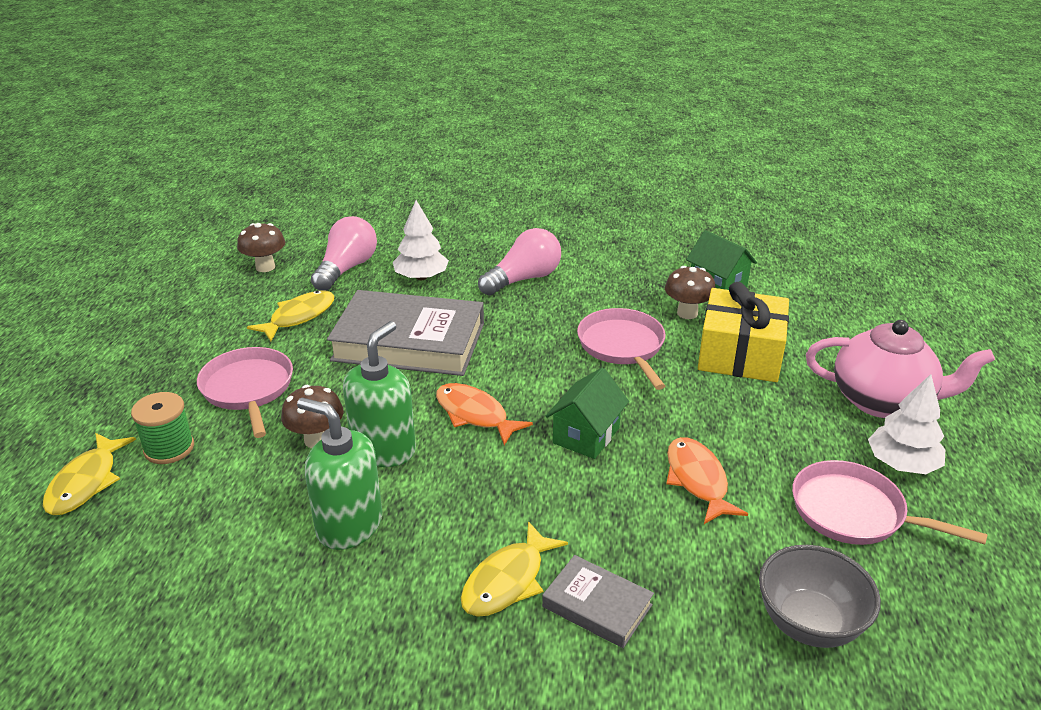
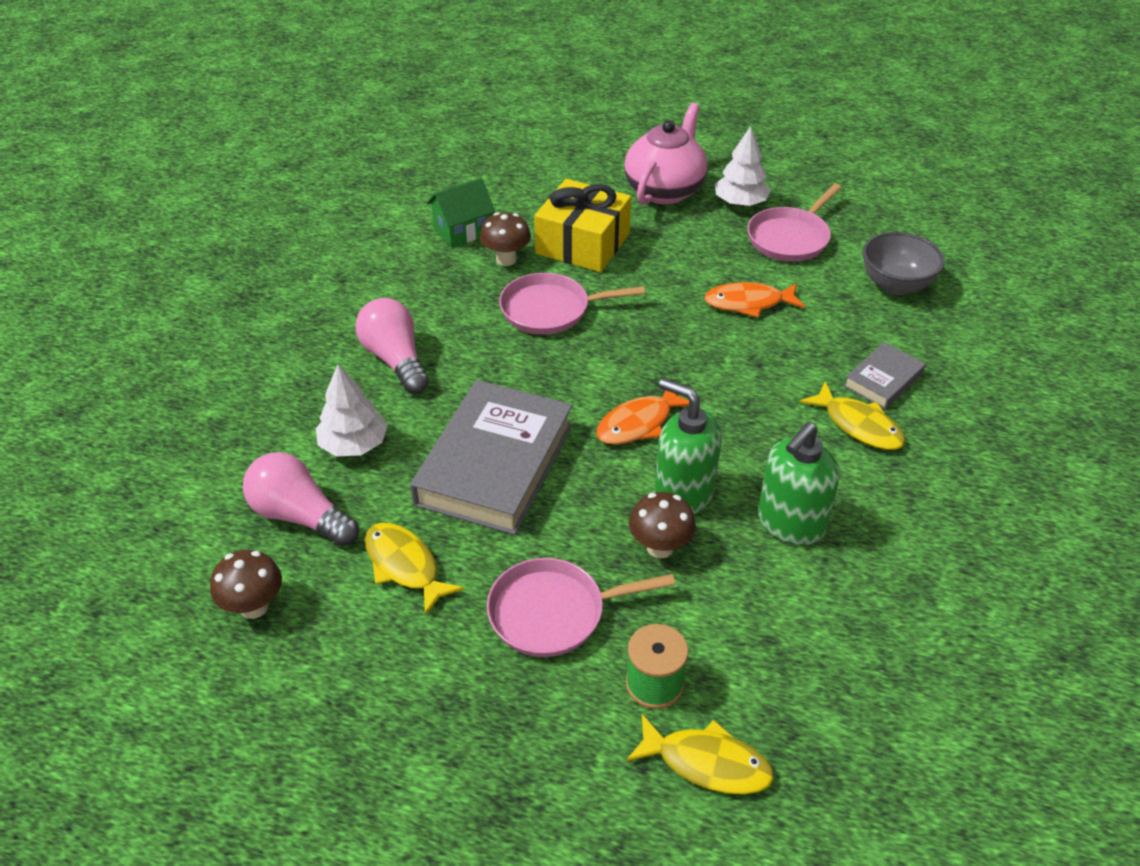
camera: 80 degrees left, 10 degrees up
(586, 435) = (682, 355): green house -> none

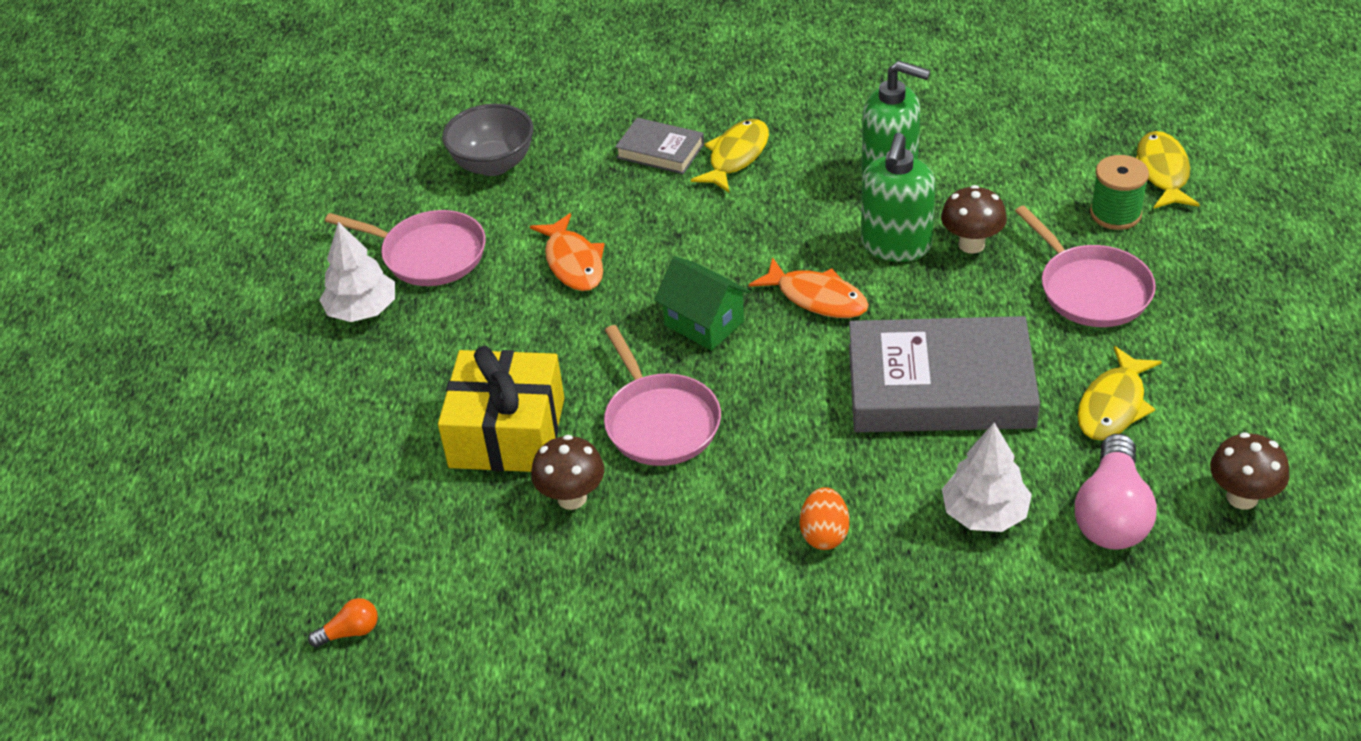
camera: 105 degrees left, 0 degrees up
(395, 359) = (824, 534): pink light bulb -> orange egg
(462, 168) = (350, 632): none -> orange light bulb
(462, 231) = (521, 569): green house -> green house (704, 323)
(665, 190) = (350, 386): pink teapot -> none

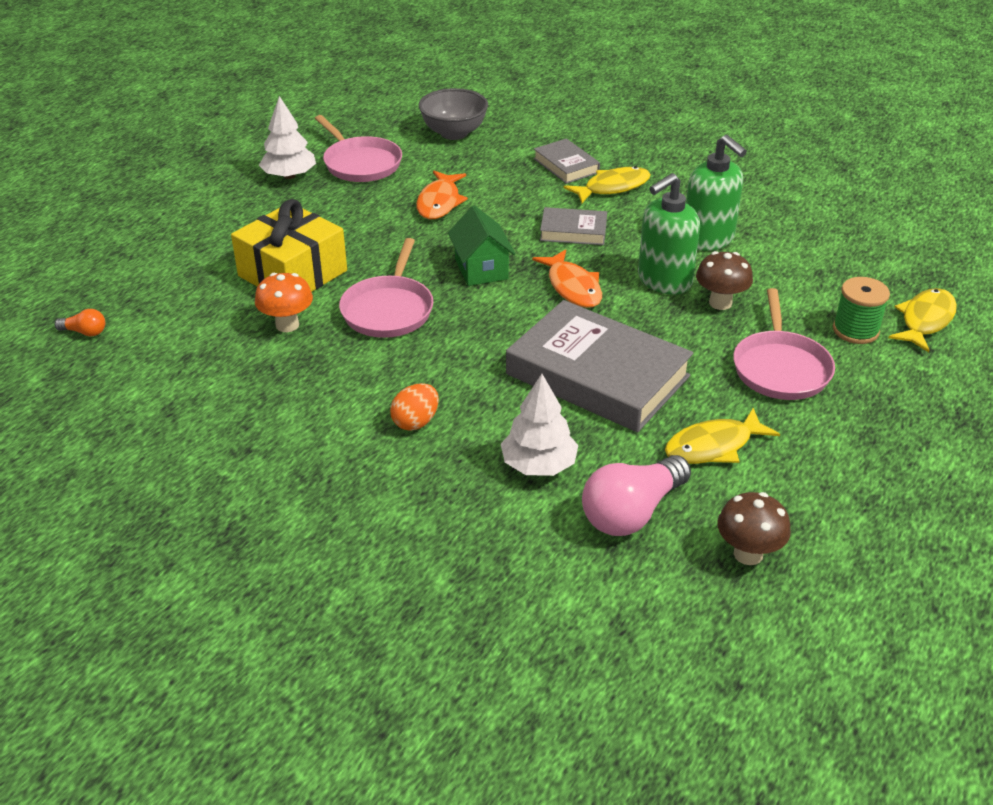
camera: 30 degrees right, 5 degrees down
(572, 498) = (287, 325): brown mushroom -> orange mushroom
(750, 230) = (573, 231): none -> grey book

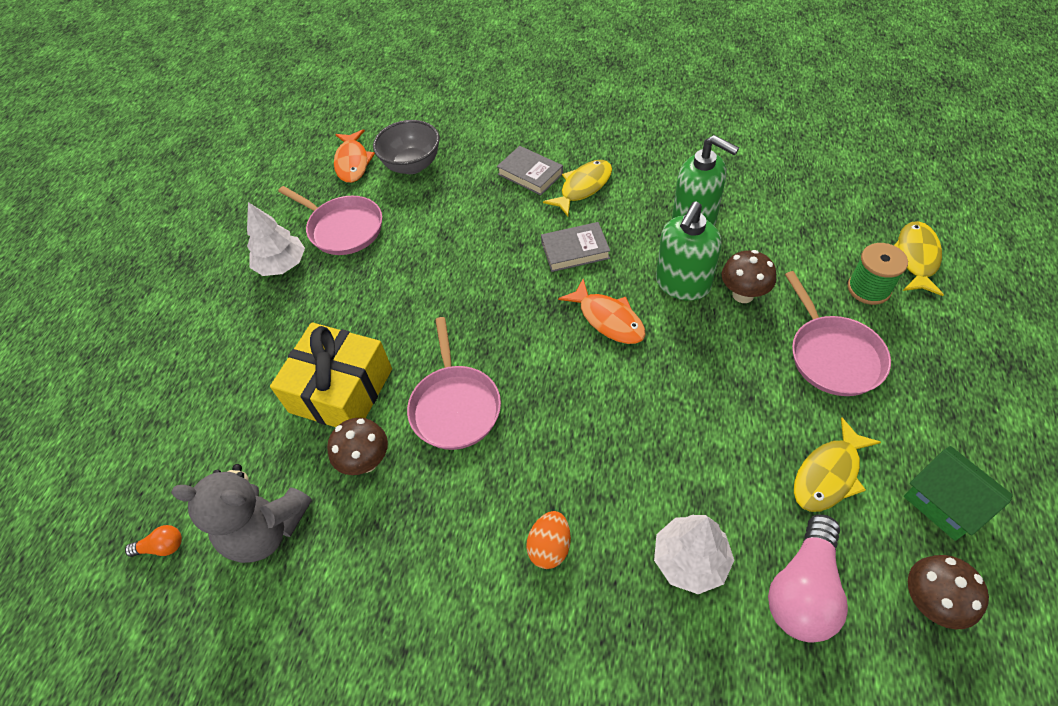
camera: 15 degrees left, 15 degrees up
(176, 345) = (266, 530): none -> grey teddy bear
(287, 325) = (366, 461): orange mushroom -> brown mushroom
(439, 202) = (439, 254): orange fish -> orange fish (352, 162)
(481, 269) = (516, 324): green house -> green house (944, 503)
(597, 375) = (684, 422): grey book -> none

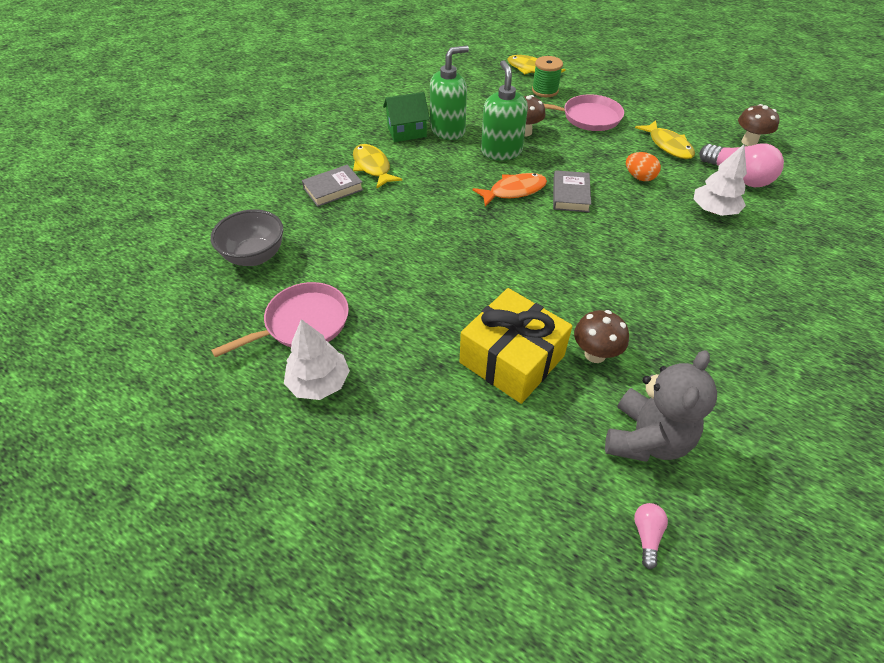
camera: 75 degrees left, 5 degrees down
(162, 547) = (646, 535): orange light bulb -> pink light bulb
(352, 162) = (208, 299): orange fish -> none
(455, 407) = (560, 288): pink pan -> none
(550, 547) = (694, 267): orange egg -> orange egg (639, 177)
(575, 250) = (437, 188): grey book -> grey book (570, 195)
(682, 284) = (501, 151): green soap dispenser -> green soap dispenser turned 150 degrees counterclockwise
(944, 503) = (694, 118): green house -> green house (407, 132)

